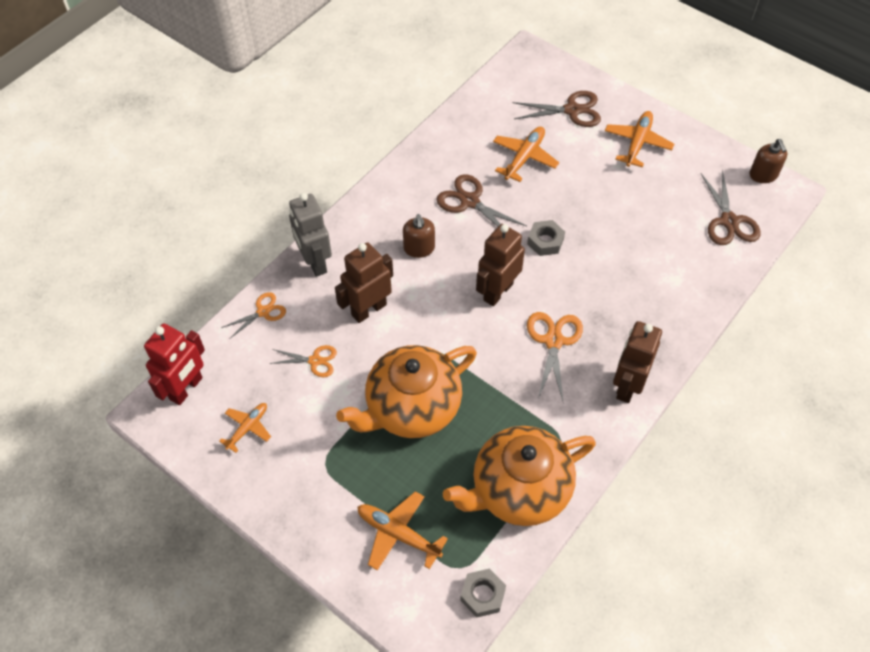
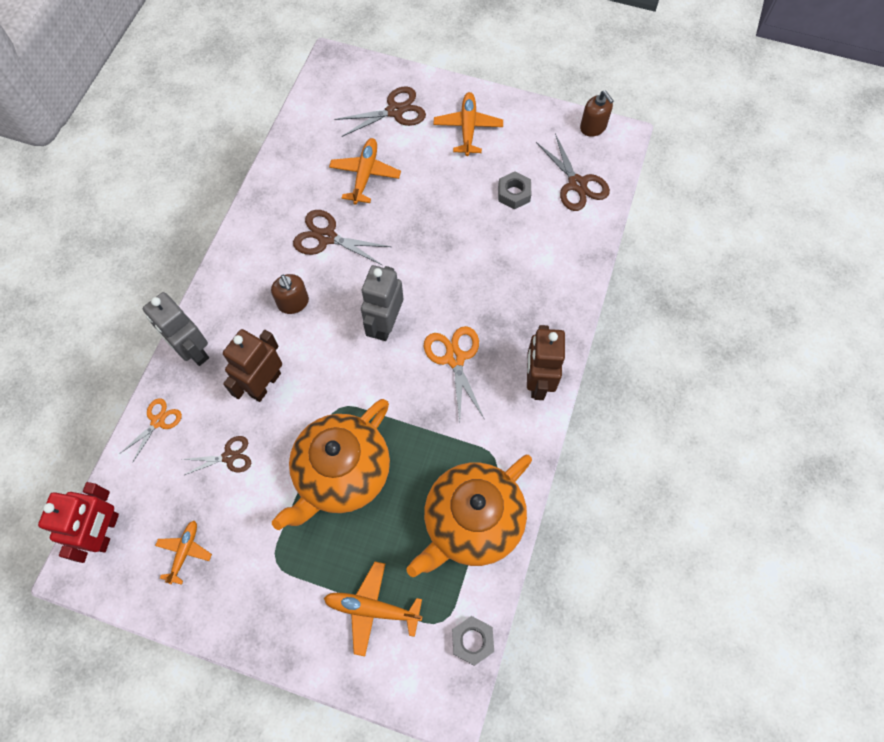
camera: 20 degrees left, 10 degrees up
(315, 361) = (229, 456): orange scissors -> brown scissors
(497, 292) = (385, 324): brown robot -> grey robot
(545, 241) = (414, 257): grey nut -> grey nut (514, 193)

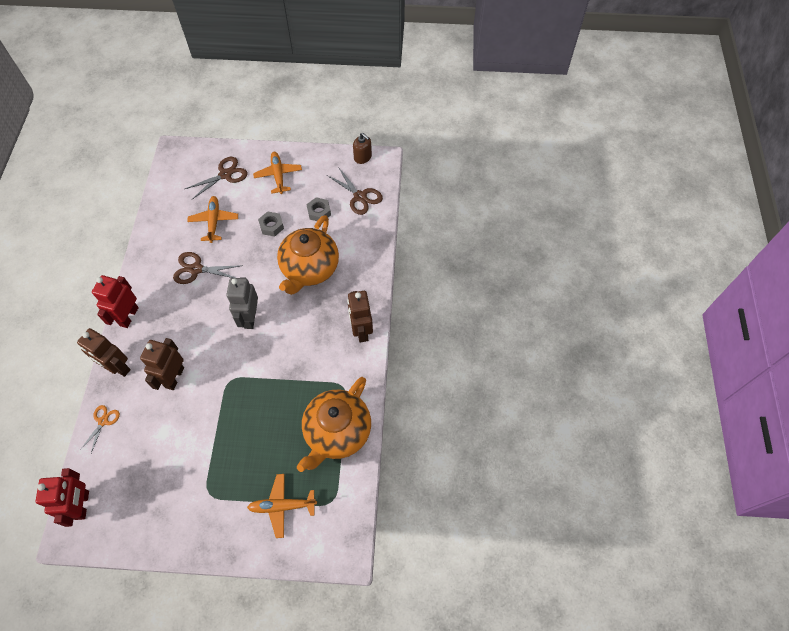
camera: 15 degrees left, 5 degrees down
(184, 552) = (142, 504): orange plane -> none
(193, 351) = (118, 367): grey robot -> brown robot
(222, 282) = (129, 316): none -> red robot
(229, 456) = (160, 432): brown scissors -> none
(293, 303) = (182, 318): brown soap dispenser -> none
(341, 473) = (241, 423): orange teapot -> orange teapot (309, 269)
(455, 358) = (302, 329): orange scissors -> none
(472, 640) = (354, 508): grey nut -> grey nut (271, 226)

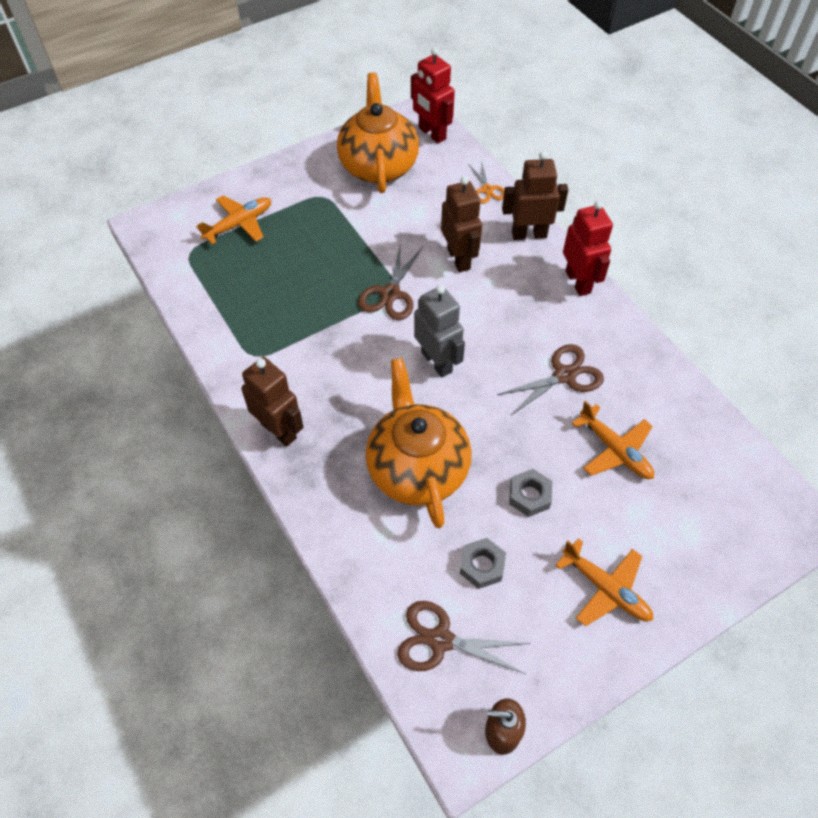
camera: 145 degrees right, 5 degrees down
(225, 174) = (684, 533): brown scissors -> brown scissors (390, 294)
(337, 432) = (228, 309): orange teapot -> orange teapot (378, 166)

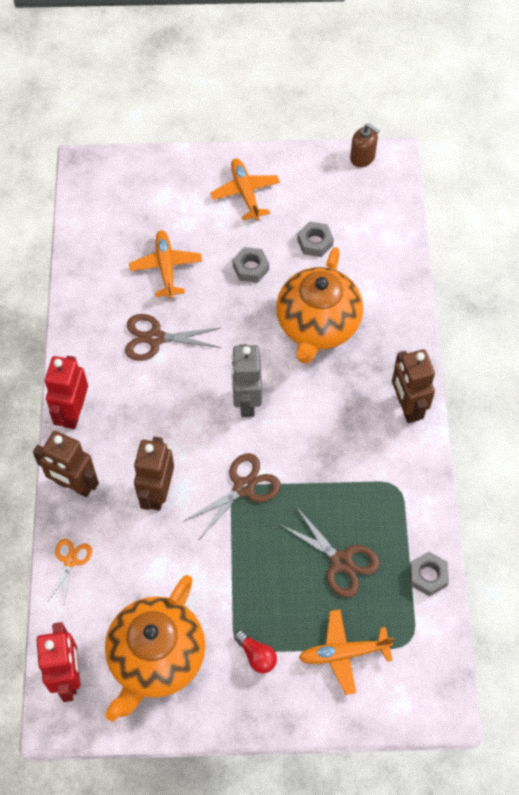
camera: 150 degrees left, 5 degrees up
(193, 301) = (428, 576): none -> grey nut
(305, 196) = (256, 655): none -> red light bulb
(440, 640) = (369, 216): brown scissors -> brown scissors (341, 561)

